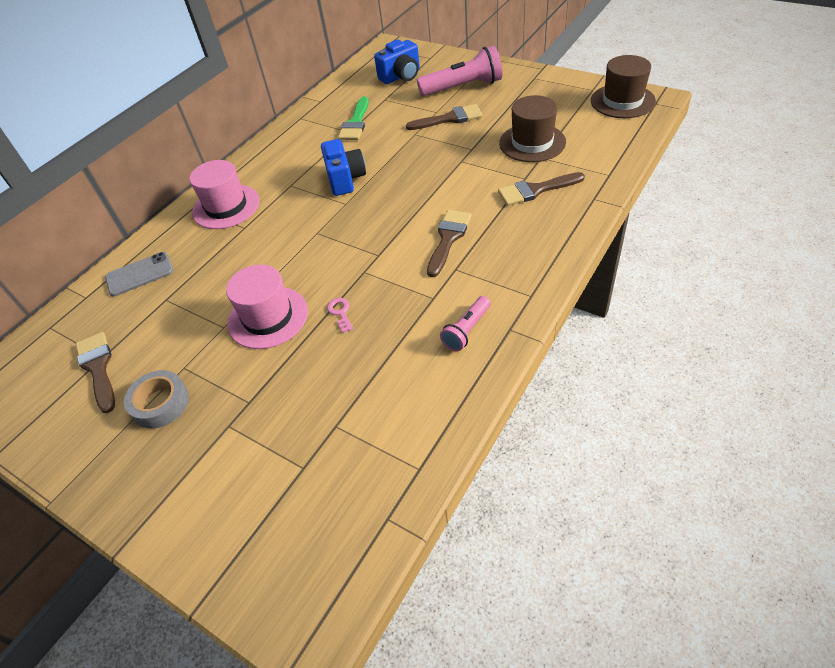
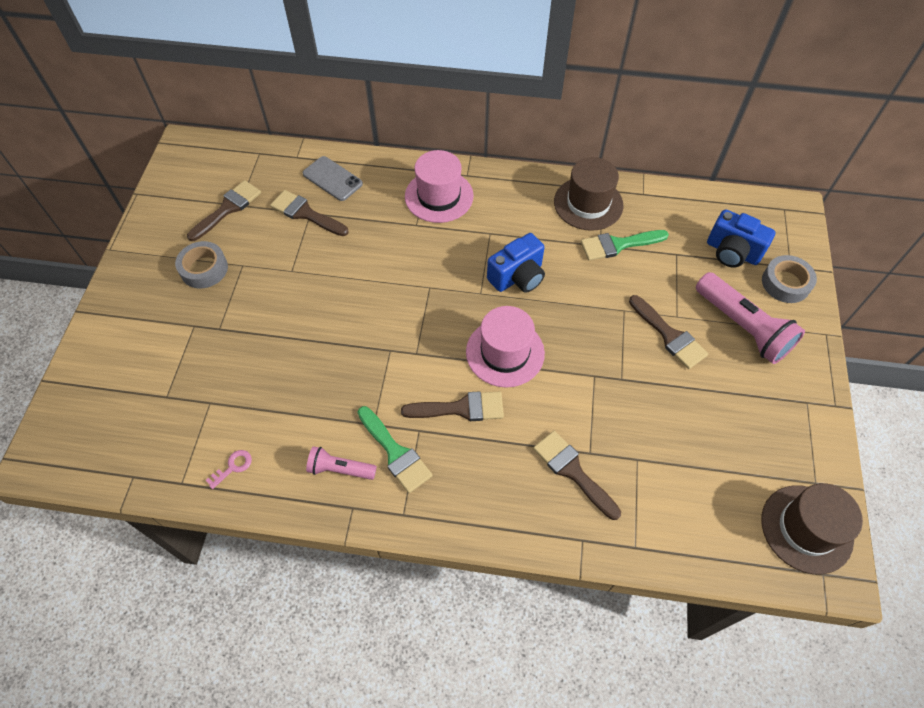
camera: 60 degrees right, 10 degrees up
(163, 303) = (306, 213): none -> brown brush
(268, 317) = (311, 298): pink hat -> pink hat (505, 352)
(340, 313) = (332, 353): pink key -> pink key (233, 467)
(441, 62) = (785, 283): none -> grey tape
(469, 288) = (395, 453): none -> green brush
(532, 143) = (662, 441): brown hat -> brown hat (588, 203)

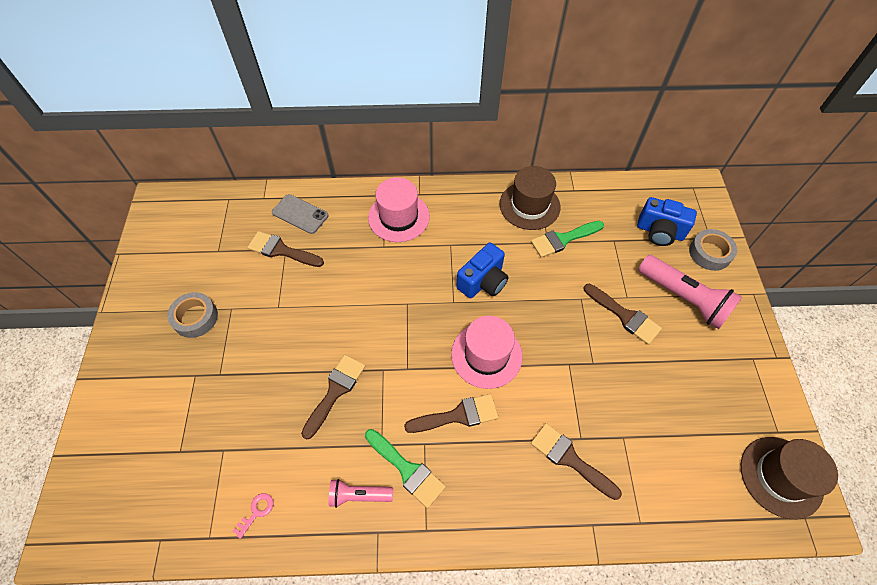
camera: 10 degrees left, 0 degrees up
(228, 209) = (208, 256): brown brush -> brown brush (335, 391)

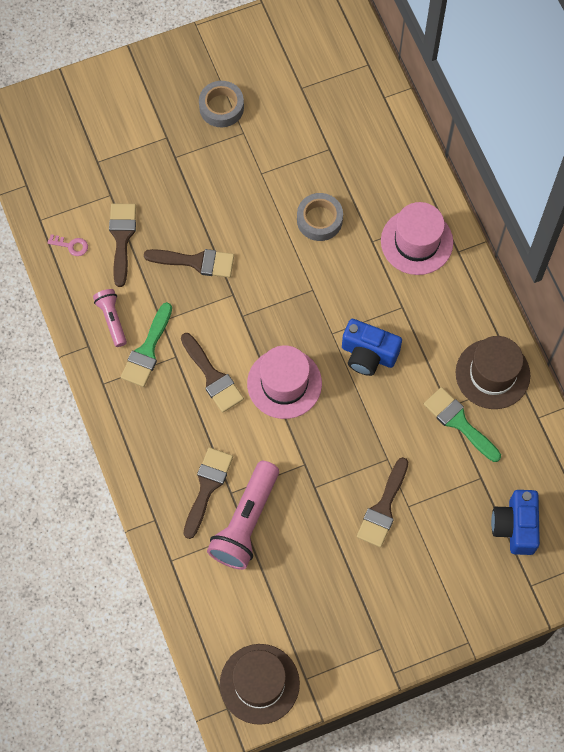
camera: 70 degrees right, 10 degrees up
(281, 250) = (326, 146): brown brush -> brown brush (122, 238)
(300, 214) = (378, 142): grey phone -> none
(684, 298) = (431, 567): pink flashlight -> pink flashlight (246, 522)
(710, 253) = (507, 587): grey tape -> grey tape (319, 220)

